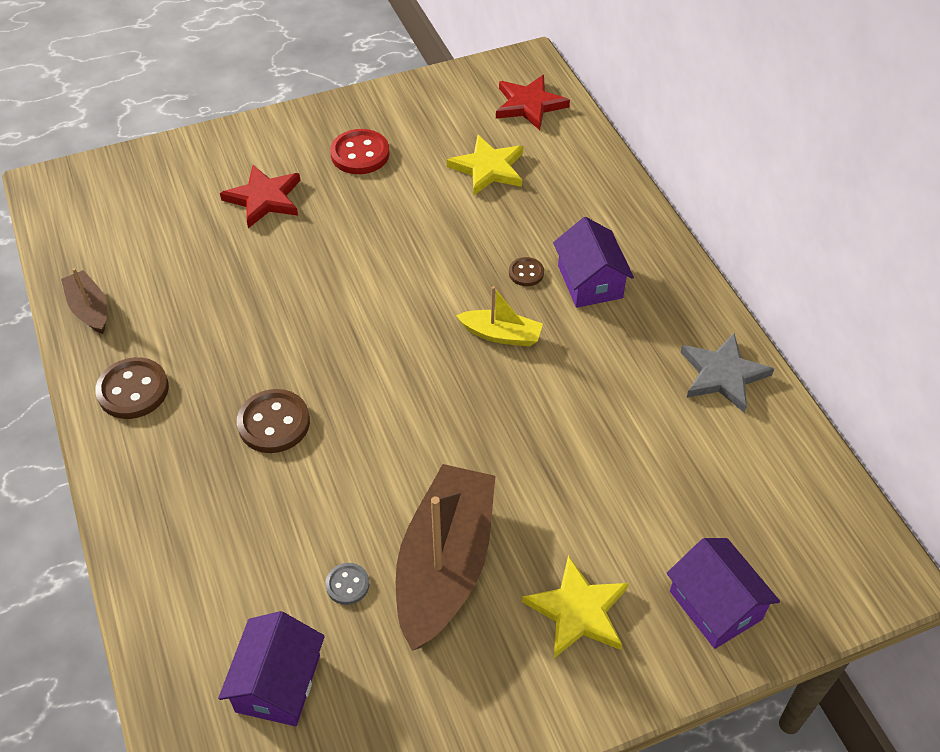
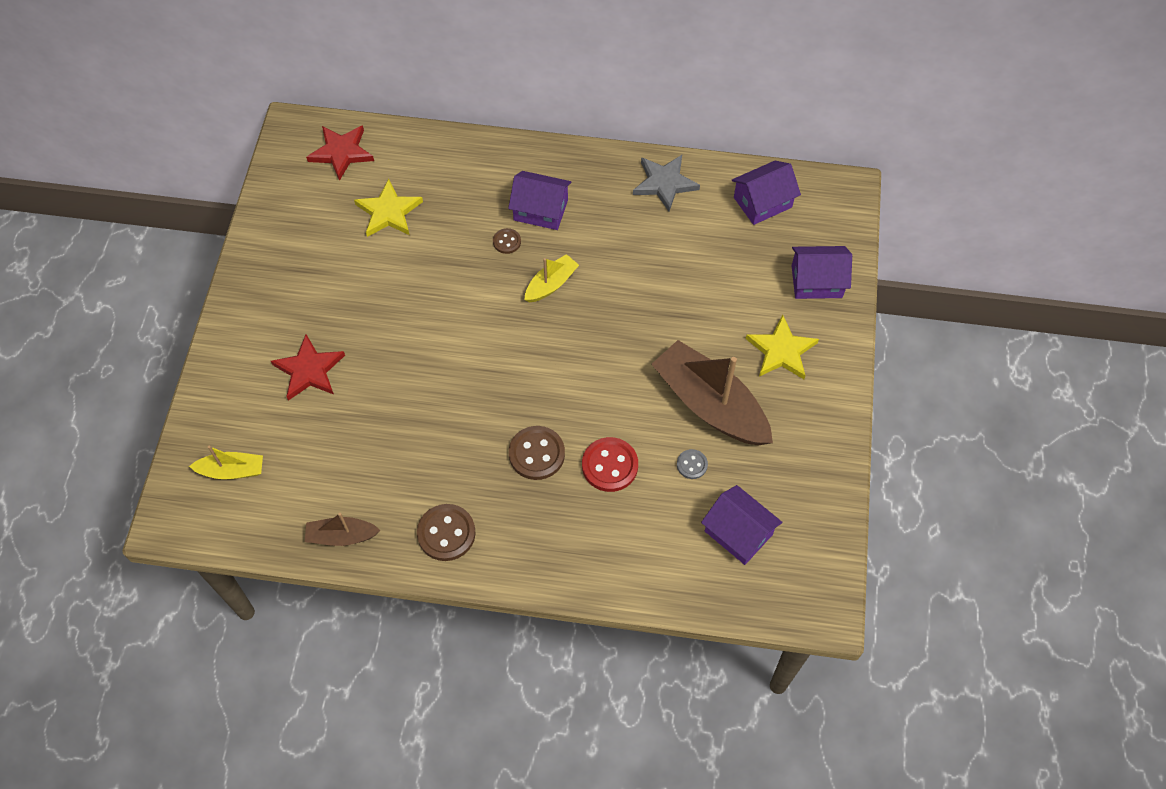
camera: 60 degrees left, 10 degrees up
(122, 199) = (232, 471): none -> yellow boat
(360, 154) = (309, 285): red button -> red button (610, 465)
(784, 487) = (762, 202): none -> purple house

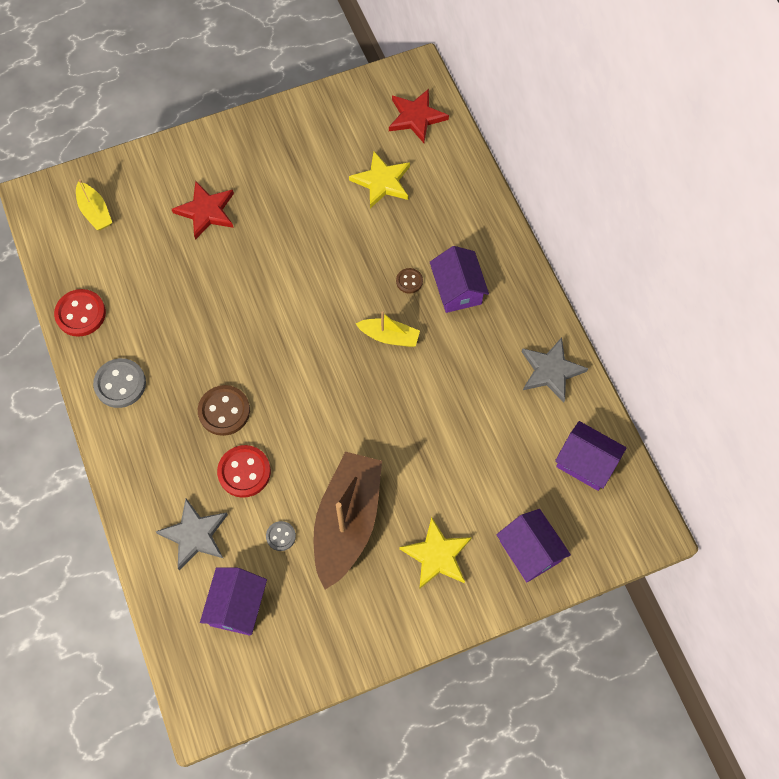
camera: 60 degrees right, 5 degrees up
(342, 536) = (80, 314): brown boat -> red button
(446, 533) = (120, 384): brown button -> grey button
(647, 537) = (194, 535): none -> grey star

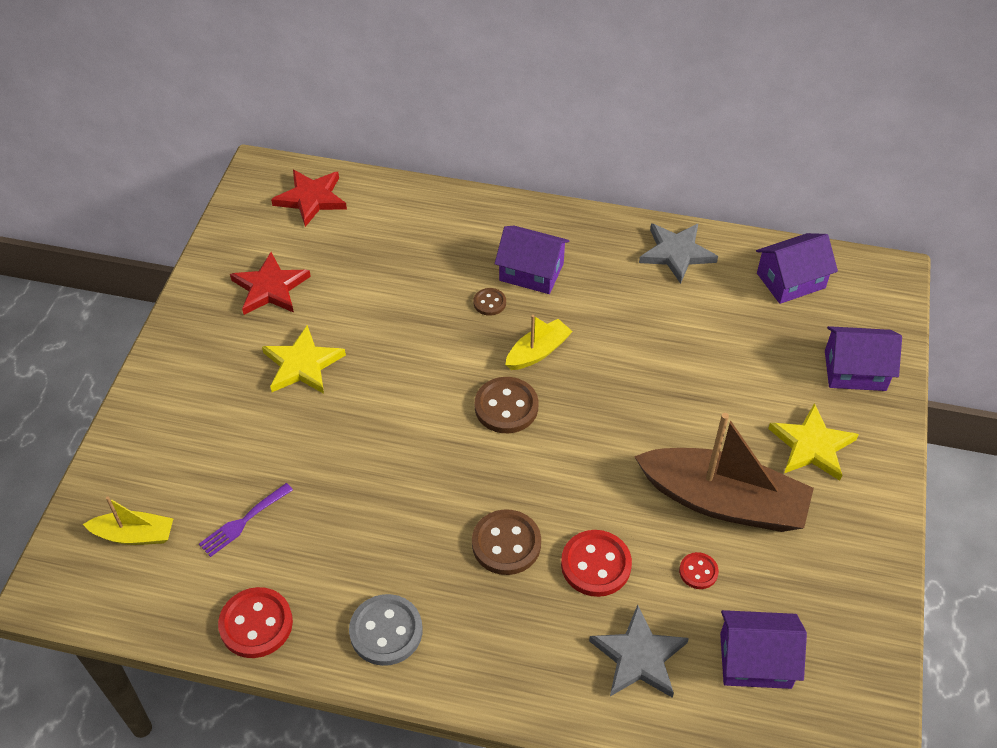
camera: 55 degrees left, 15 degrees down
(141, 259) = (243, 521): none -> purple fork
(206, 211) = (243, 427): red star -> red star (270, 288)
(237, 606) = (755, 660): purple house -> purple house turned 45 degrees counterclockwise
(281, 536) = (698, 571): grey button -> red button
(329, 346) = (506, 407): none -> brown button
(347, 522) = (723, 501): brown boat -> brown boat turned 150 degrees clockwise
(382, 181) = (357, 262): yellow star -> yellow star (302, 364)

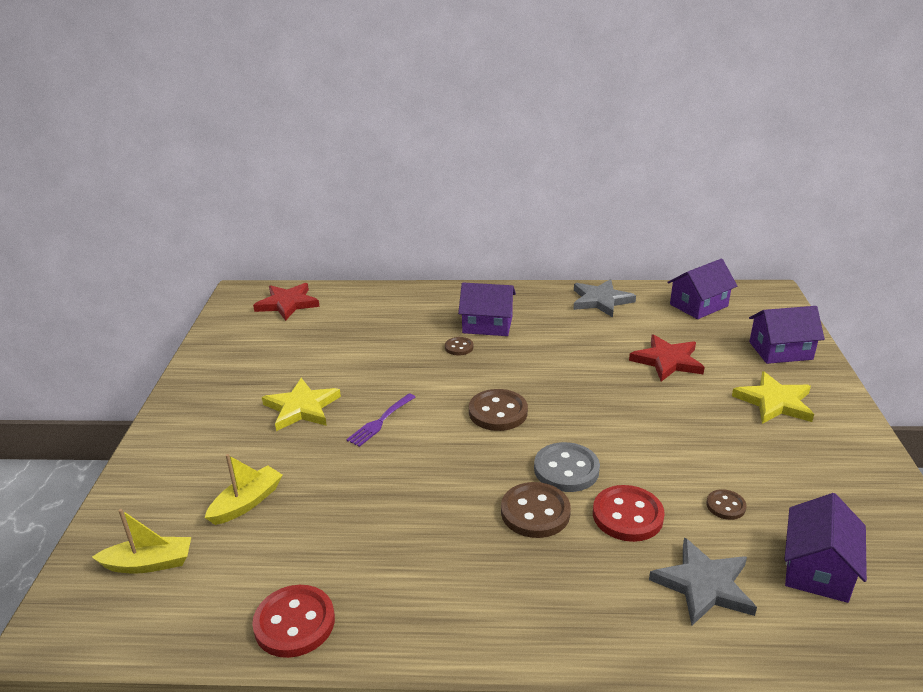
camera: 10 degrees left, 20 degrees down
(243, 521) = (265, 534): purple fork -> purple fork (380, 421)
(270, 288) = (262, 361): red star -> red star (667, 361)
(386, 631) = (437, 606): grey button -> grey button (566, 469)
(538, 352) = (512, 372): yellow boat -> yellow boat (247, 503)
(698, 571) = (725, 506): red button -> brown button
(723, 501) = (720, 451): brown boat -> none
(755, 660) = (817, 569): purple house -> purple house turned 60 degrees counterclockwise

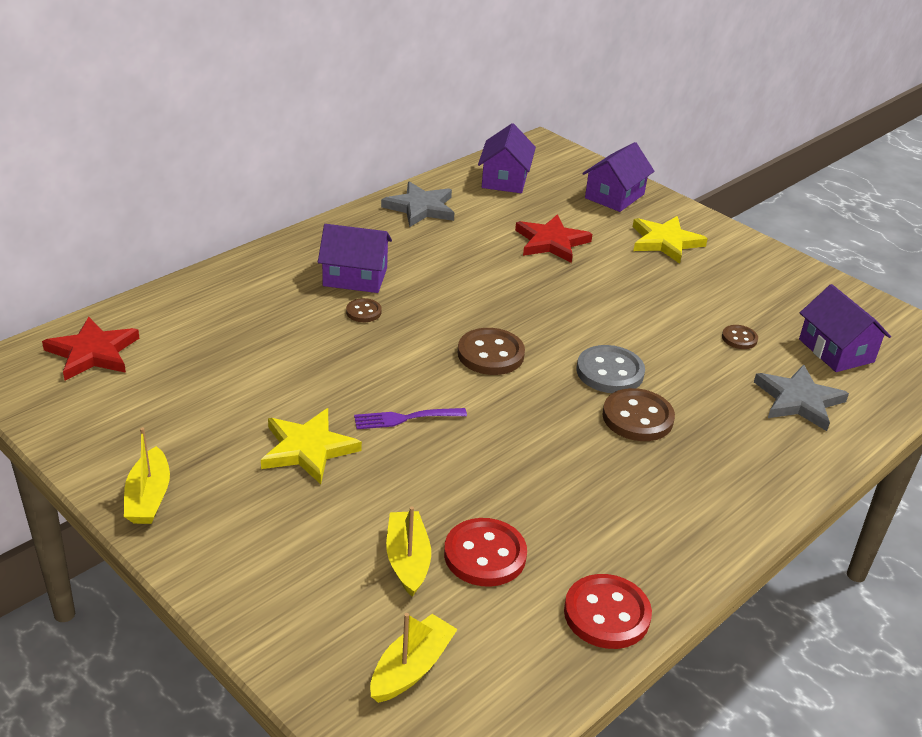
camera: 50 degrees left, 5 degrees up
(194, 388) = (149, 497): none -> yellow boat
(380, 421) = (405, 418): purple fork -> purple fork turned 90 degrees clockwise
(487, 325) = (355, 277): purple house -> purple house turned 45 degrees clockwise
(627, 515) = (696, 382): red button -> red button (485, 555)

